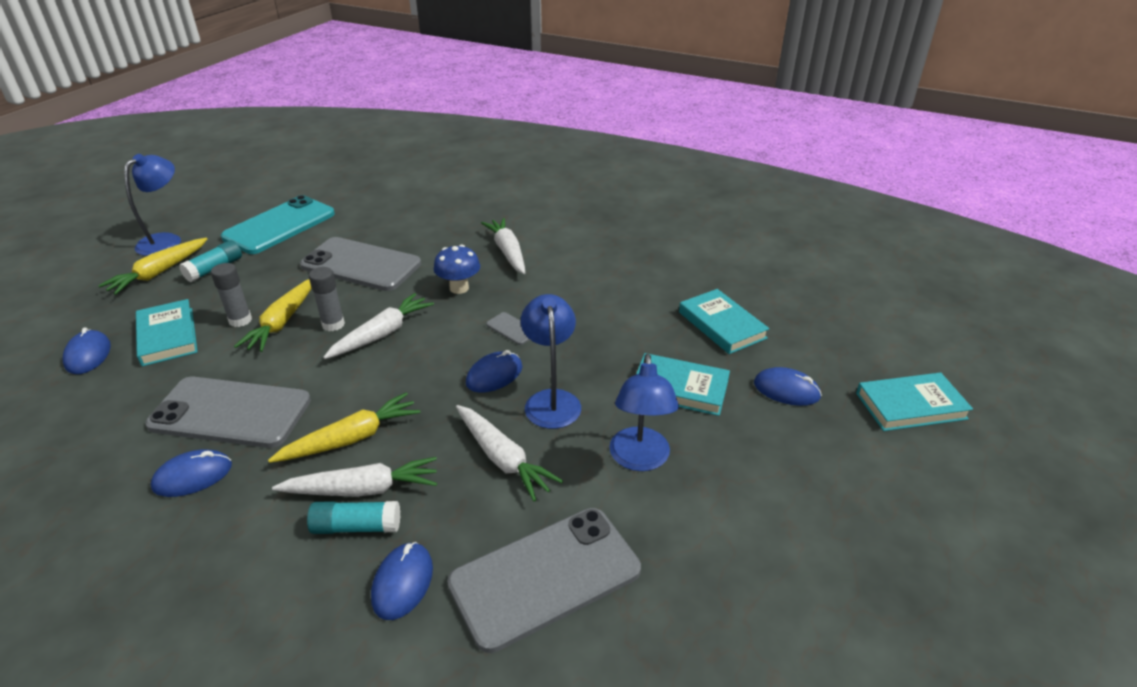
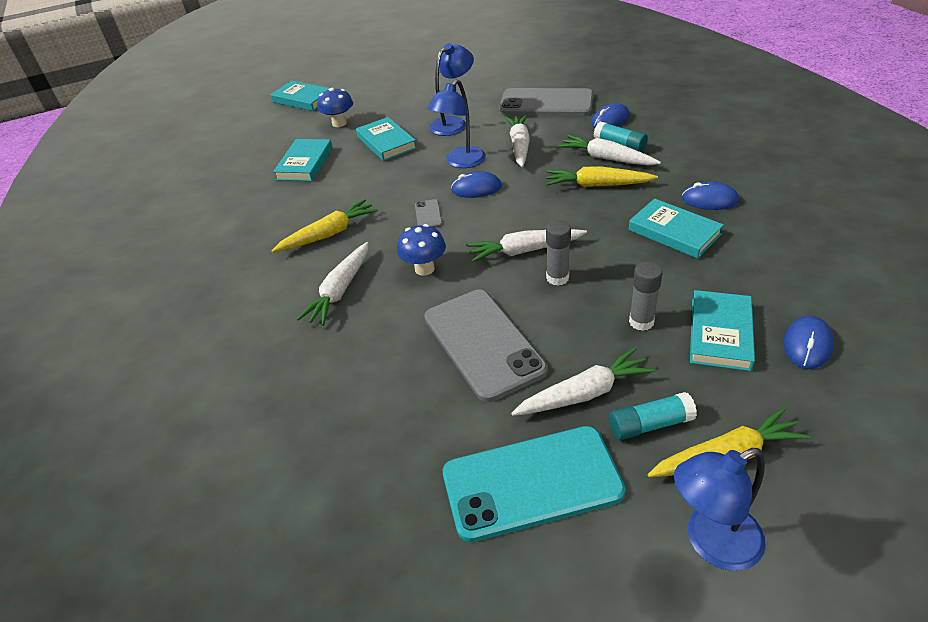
camera: 135 degrees left, 5 degrees up
(230, 412) = (674, 232): grey phone -> turquoise book
(267, 267) = (584, 393): none -> white carrot
(282, 322) = (601, 301): yellow carrot -> yellow carrot (329, 234)
(786, 390) = (339, 123): blue mouse -> blue mushroom

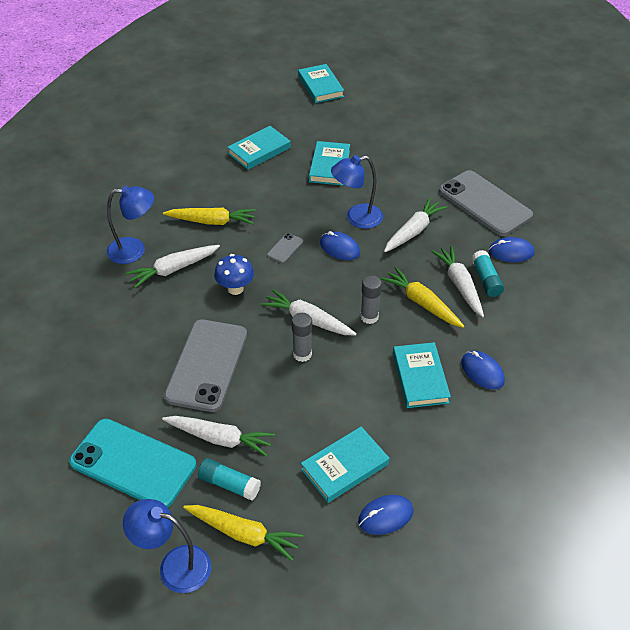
camera: 35 degrees right, 5 degrees up
(339, 123) = (319, 126): blue mushroom -> none
(453, 123) = (395, 178): blue lamp -> blue lamp (134, 250)
(641, 322) = (310, 422): grey glue stick -> grey glue stick (369, 317)

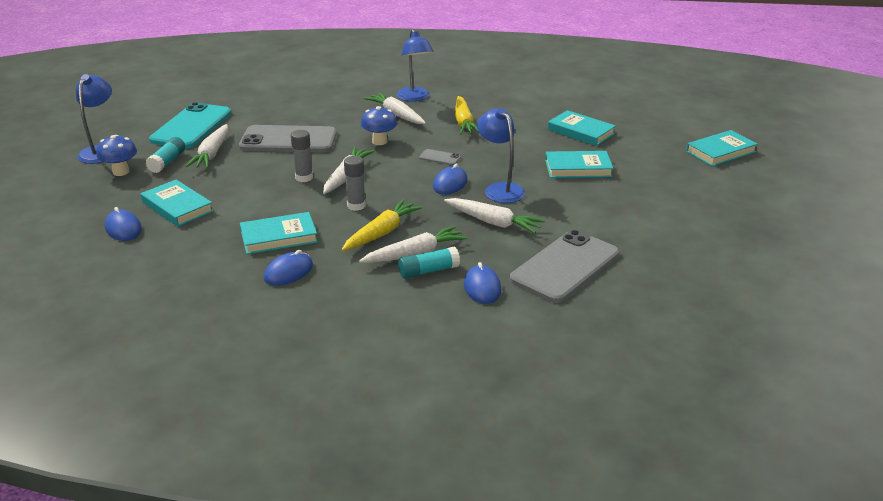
camera: 80 degrees right, 15 degrees down
(243, 534) = (121, 172): yellow carrot -> blue mushroom

